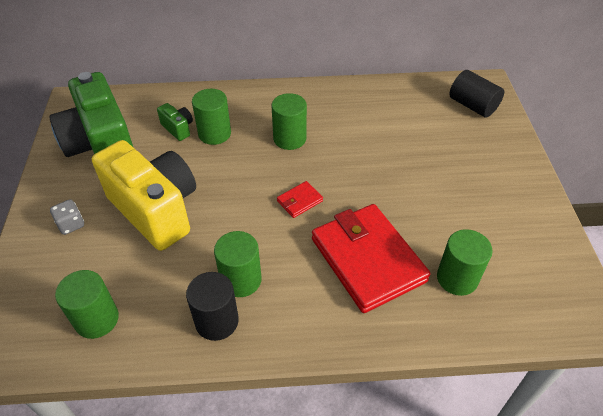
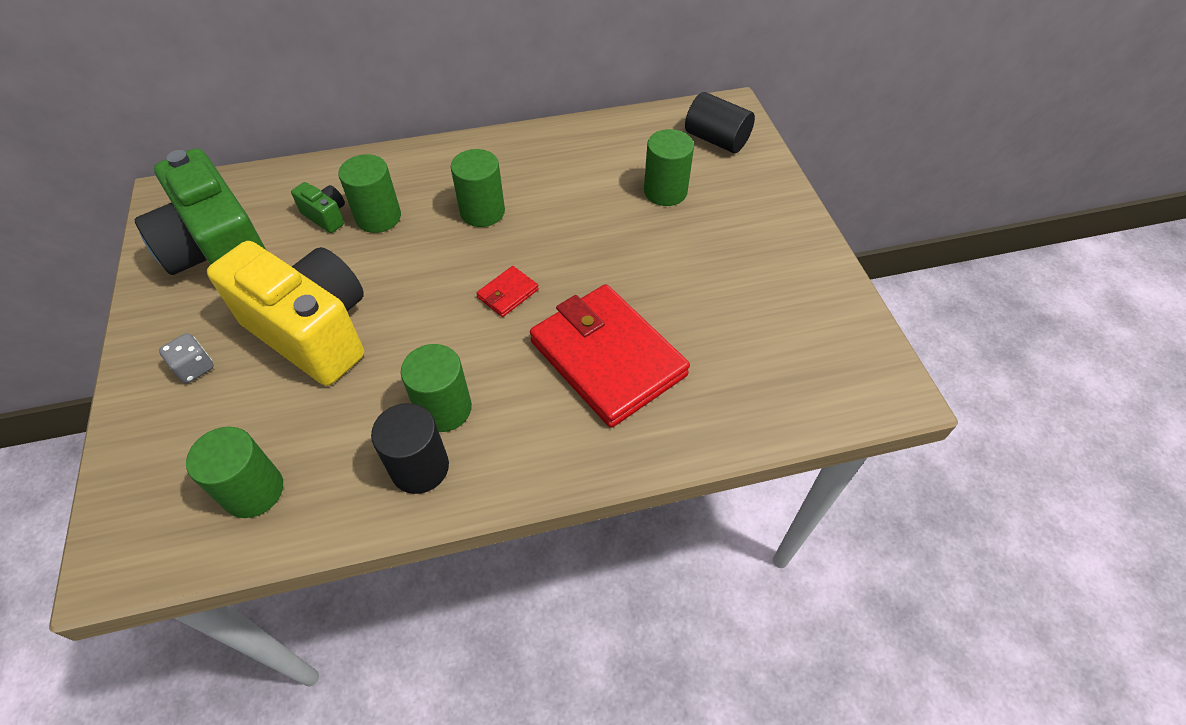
camera: 10 degrees left, 5 degrees up
(457, 278) = (724, 365): green cylinder -> green cylinder (665, 191)

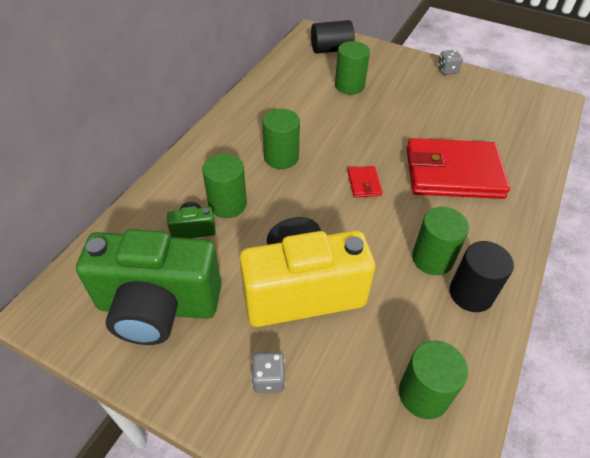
camera: 50 degrees left, 5 degrees down
(813, 254) = (447, 70): none -> grey dice

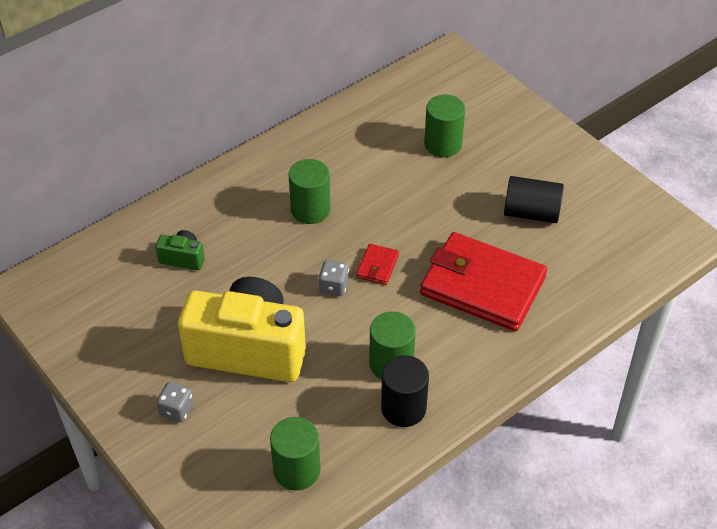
camera: 25 degrees right, 0 degrees up
(158, 307) = (118, 319): green camera -> none
(227, 204) = (228, 244): green cylinder -> none
(331, 49) = (455, 87): black cylinder -> black cylinder (531, 213)
(447, 70) = (579, 157): grey dice -> grey dice (333, 286)

